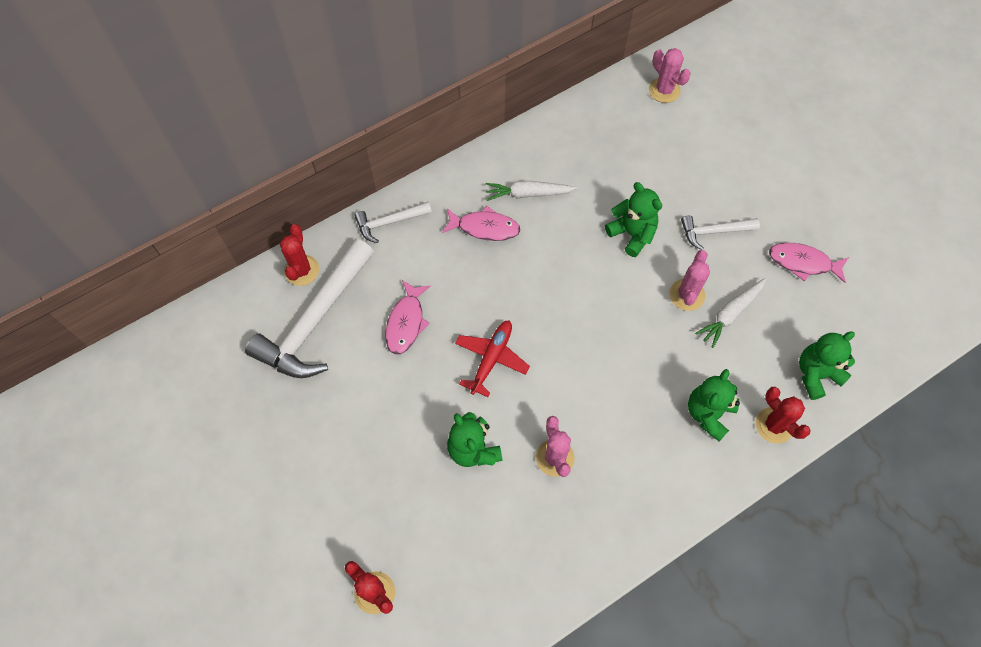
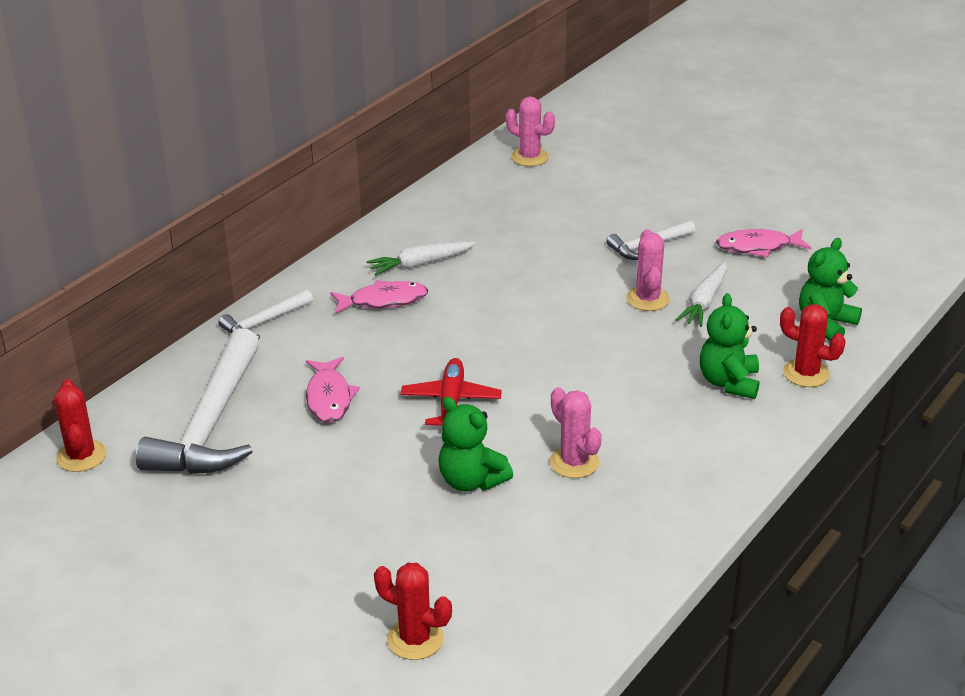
camera: 20 degrees left, 30 degrees down
(301, 270) = (172, 386): red cactus -> red cactus (81, 456)
(632, 234) = (558, 268): green teddy bear -> none

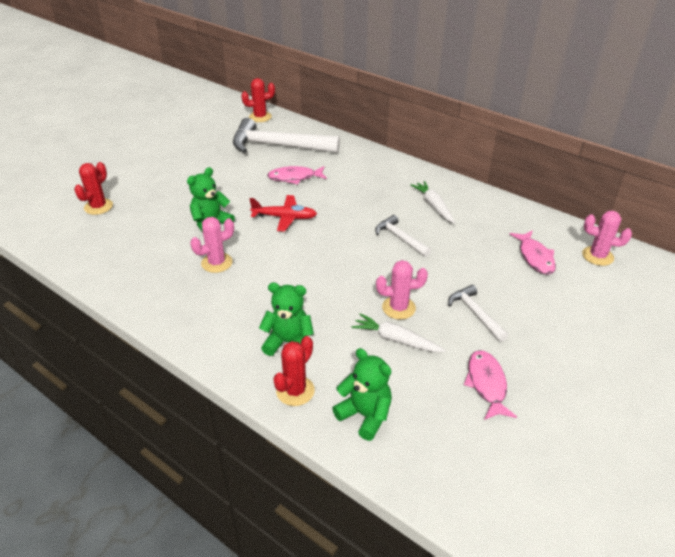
camera: 90 degrees right, 5 degrees up
(264, 323) = (366, 155): white hammer -> white hammer (400, 238)
(383, 301) = (390, 193): pink fish -> pink fish (535, 257)
(529, 157) = (597, 256): pink cactus -> pink cactus turned 75 degrees clockwise

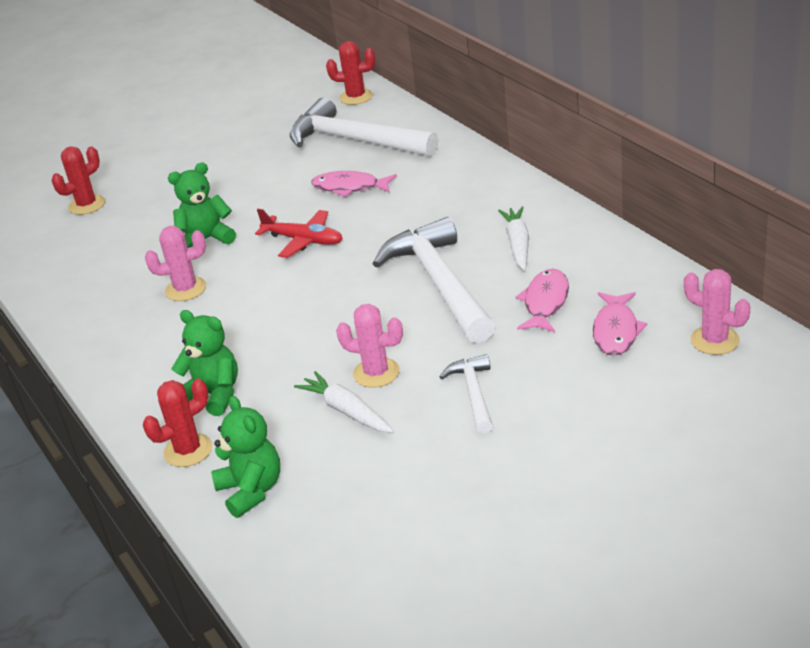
camera: 25 degrees right, 5 degrees down
(400, 238) = (439, 283): white hammer -> white hammer, size x2.00
(486, 384) = (426, 481): pink fish -> pink fish (545, 302)

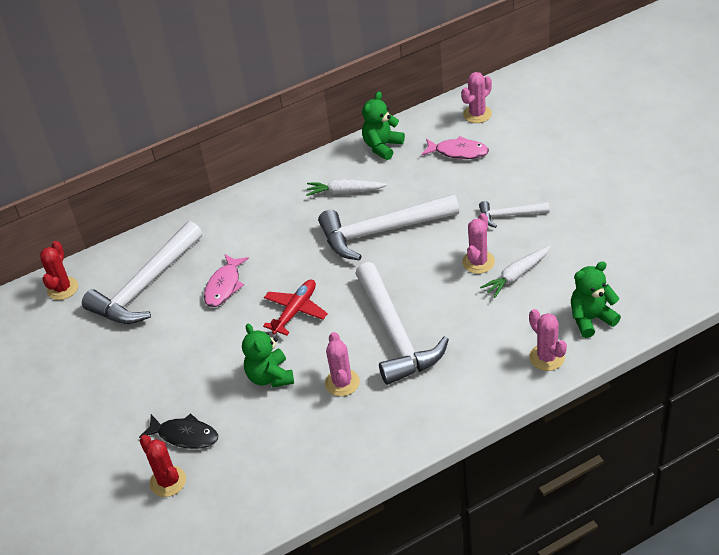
camera: 85 degrees left, 10 degrees up
(140, 203) = (185, 435): none -> black fish
(188, 450) = (547, 357): red cactus -> pink cactus
(214, 395) = (487, 349): green teddy bear -> green teddy bear (382, 146)
(253, 318) = (395, 334): none -> white hammer
(545, 302) = (419, 181): pink fish -> none

